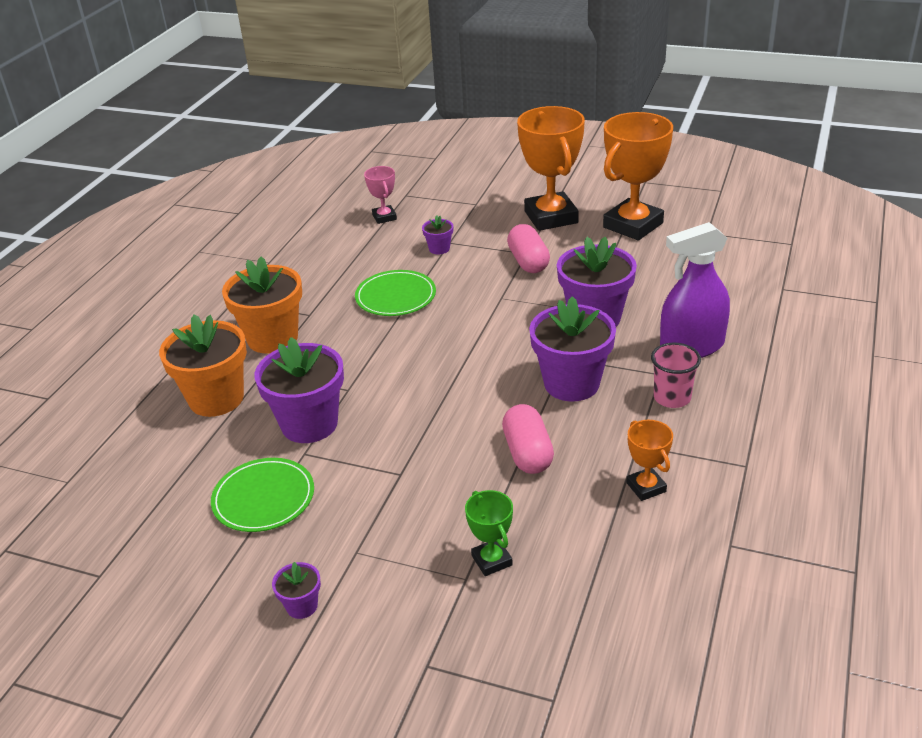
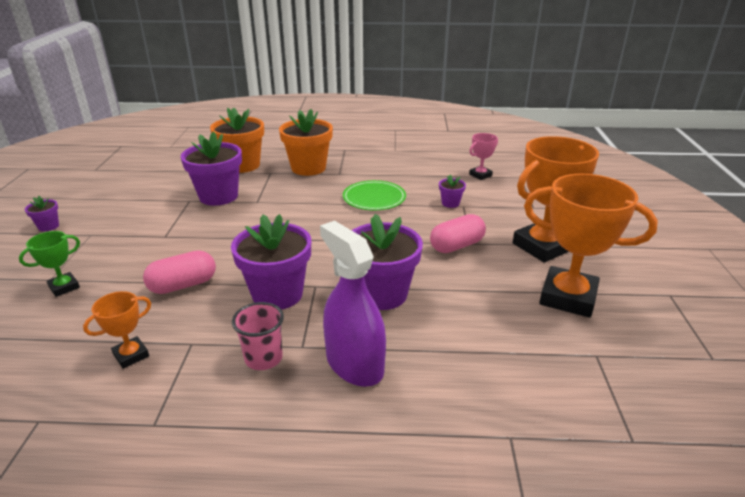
camera: 70 degrees right, 5 degrees down
(263, 498) = (148, 197): green plate -> none

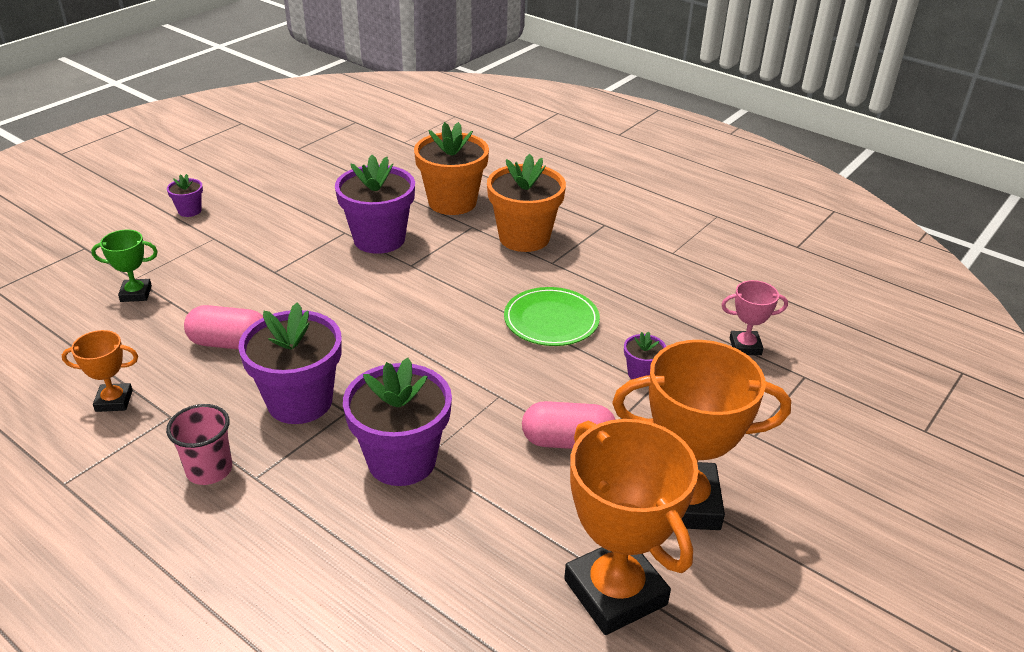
camera: 35 degrees right, 5 degrees up
(354, 364) = (278, 527): purple spray bottle -> none

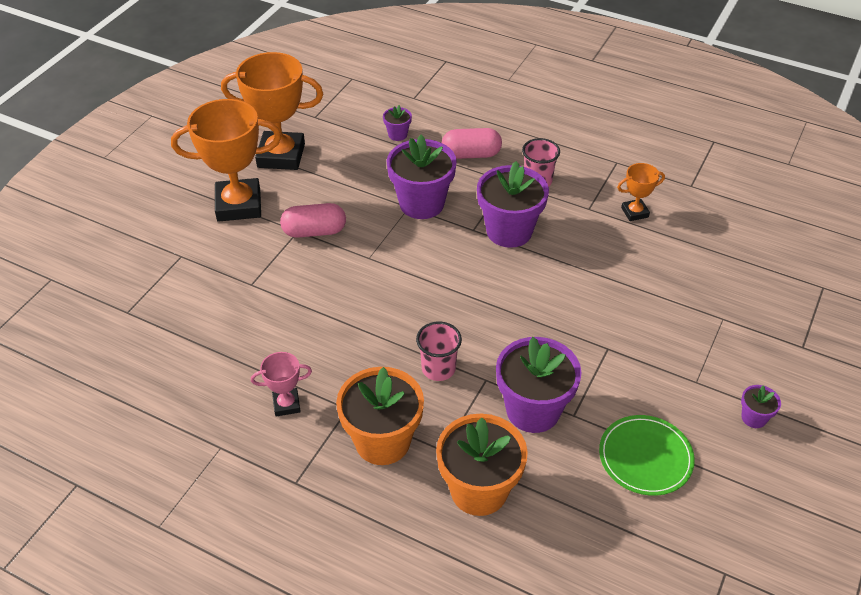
camera: 170 degrees right, 10 degrees up
(136, 293) = (705, 302): green trophy -> none
(230, 343) = (591, 268): pink capsule -> pink capsule (471, 154)
(454, 278) = (438, 368): none -> pink cup
(551, 320) = (339, 334): green plate -> green plate (645, 457)
(615, 592) = (281, 155): orange trophy -> orange trophy turned 45 degrees counterclockwise
(641, 373) = (261, 293): purple flower pot -> purple flower pot (397, 134)
(745, 346) = (169, 334): pink trophy -> pink trophy (286, 404)

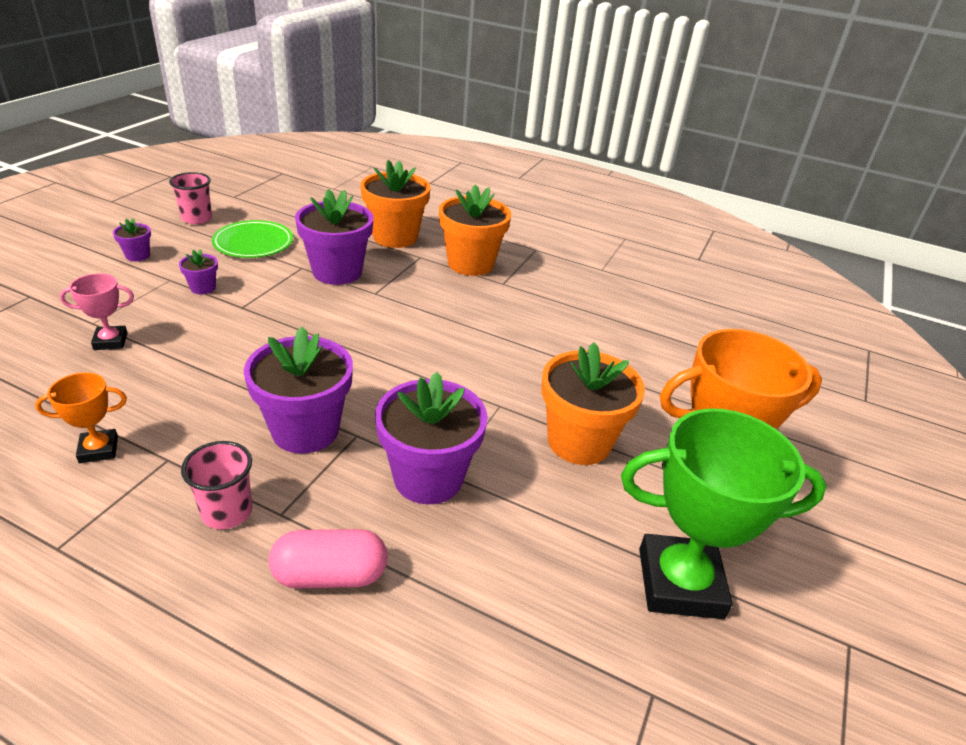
camera: 175 degrees right, 10 degrees down
(281, 155) = (680, 583): orange trophy -> green trophy
(286, 404) = (557, 288): pink trophy -> pink trophy (110, 341)
(314, 231) = (579, 442): pink capsule -> orange flower pot
(397, 134) = (470, 633): purple flower pot -> purple flower pot (203, 288)
(438, 368) = (420, 302): pink cup -> pink cup (197, 218)

